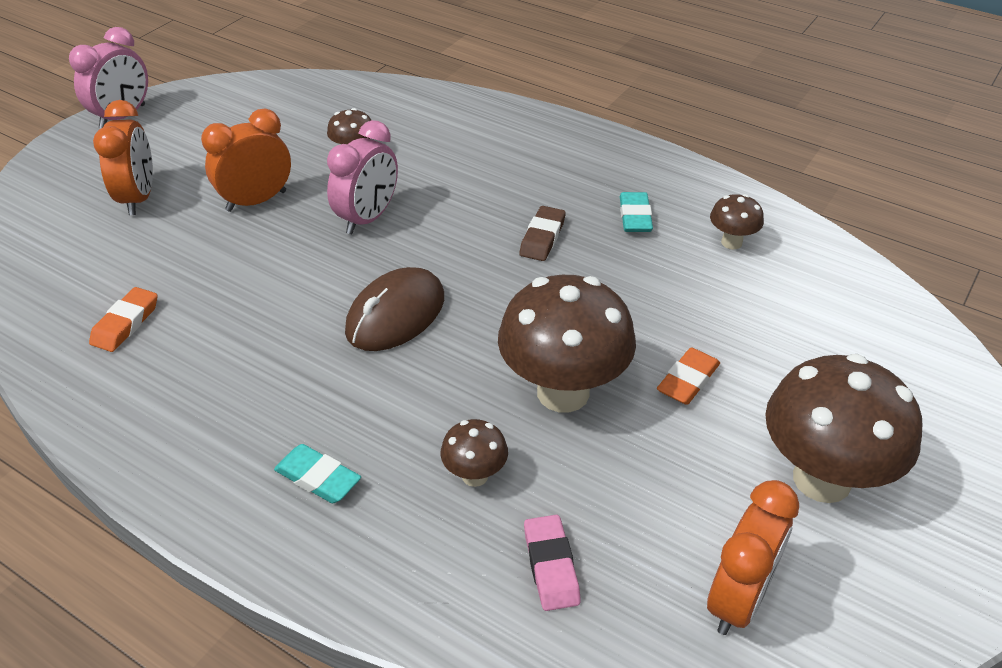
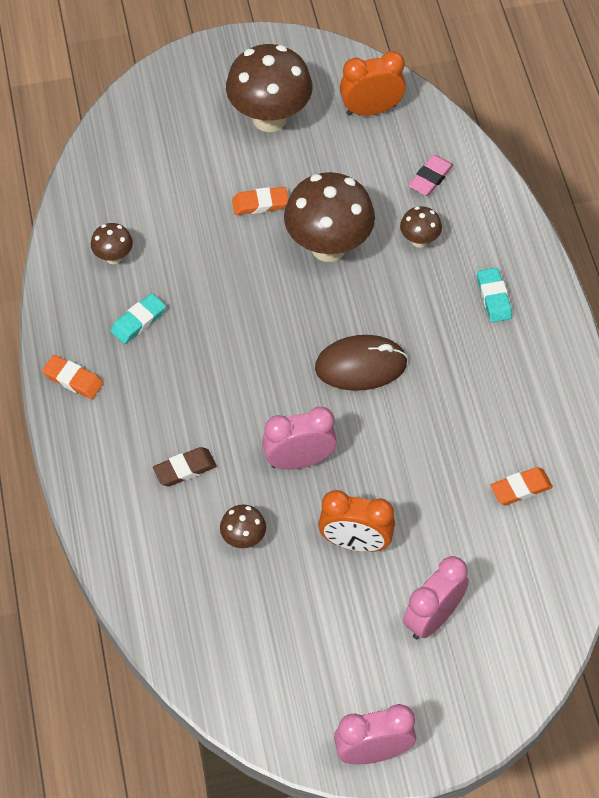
camera: 135 degrees left, 15 degrees up
(138, 198) = (433, 618): orange clock -> pink clock
(542, 238) = (213, 352): brown eraser -> brown eraser (185, 469)
(619, 155) = (73, 379): none -> orange eraser

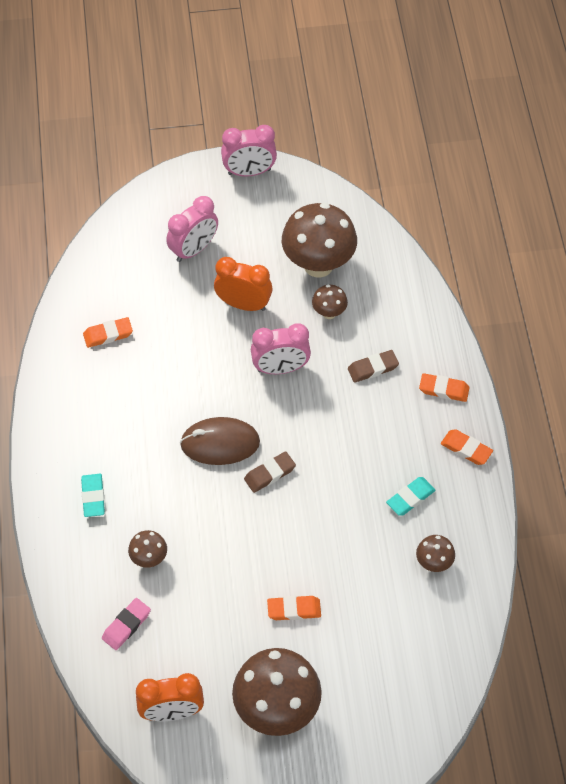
camera: 175 degrees left, 0 degrees up
(97, 448) = (444, 389): none -> orange eraser
(299, 336) = (270, 474): none -> brown eraser
(328, 247) = (234, 558): brown mushroom -> brown mushroom (318, 265)

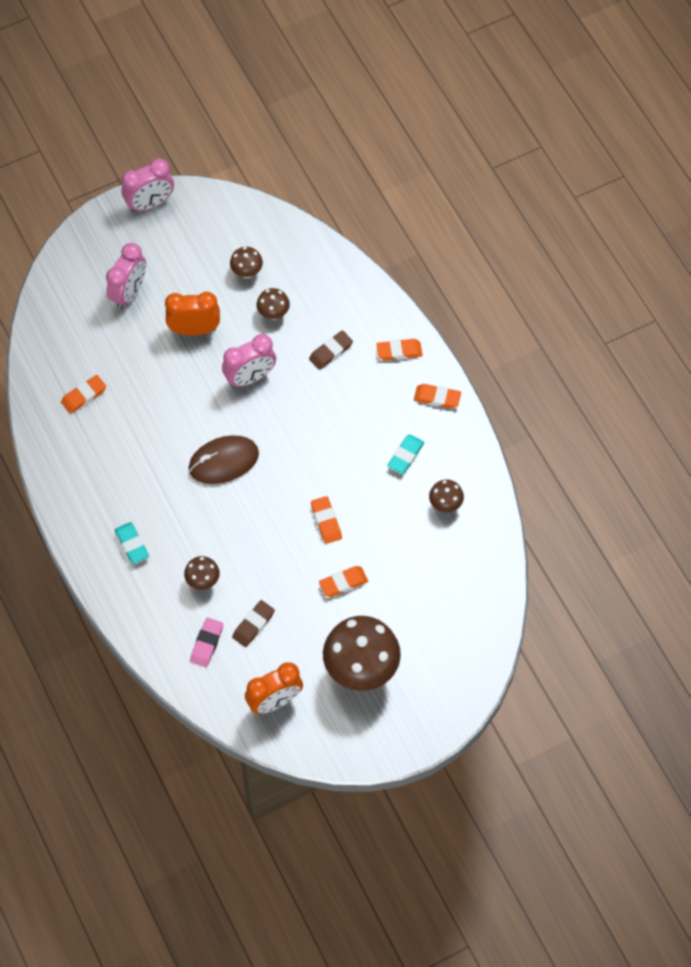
camera: 20 degrees left, 5 degrees up
(270, 474) = (277, 474): brown eraser -> brown eraser (253, 625)
(301, 539) = (326, 521): none -> orange eraser
(318, 265) = (247, 272): brown mushroom -> brown mushroom, size x0.47

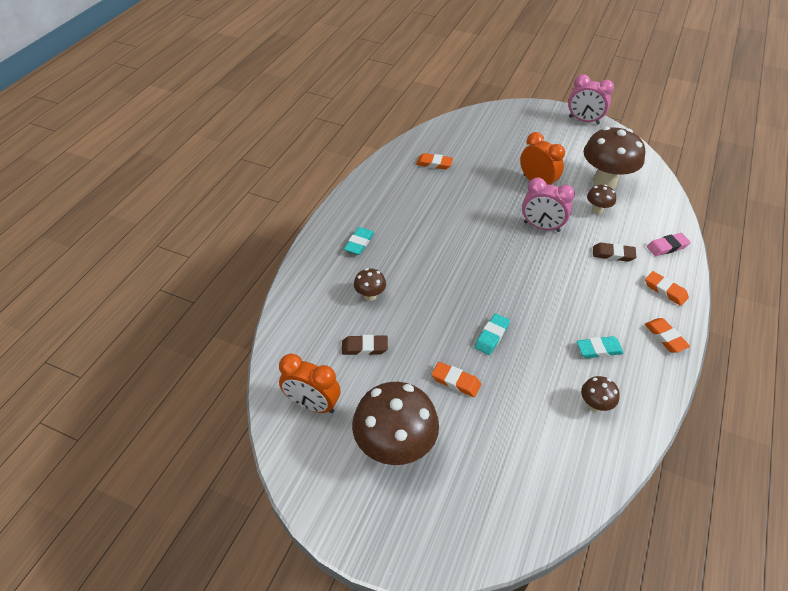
camera: 50 degrees right, 15 degrees down
(129, 293) = (521, 144): pink clock -> none
(207, 644) = (323, 329): pink eraser -> pink eraser (667, 247)
(223, 461) = (469, 251): brown mouse -> none
(247, 272) = (604, 182): brown mushroom -> brown mushroom, size x2.14
(326, 521) = (491, 336): orange eraser -> turquoise eraser

